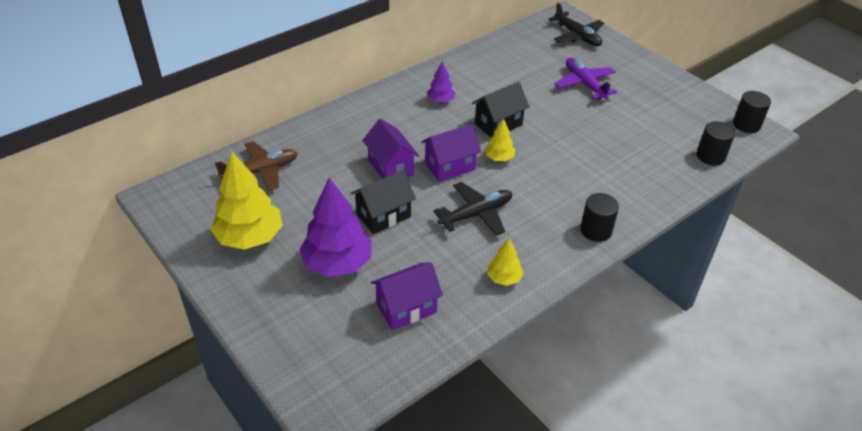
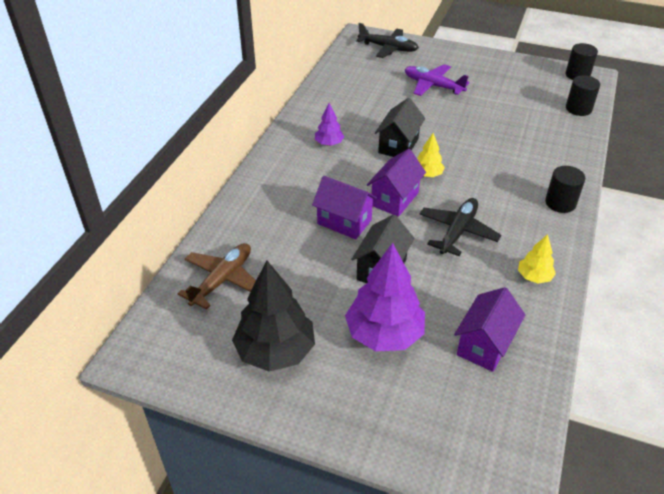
camera: 30 degrees left, 0 degrees up
(250, 237) = (275, 351): yellow tree -> black tree

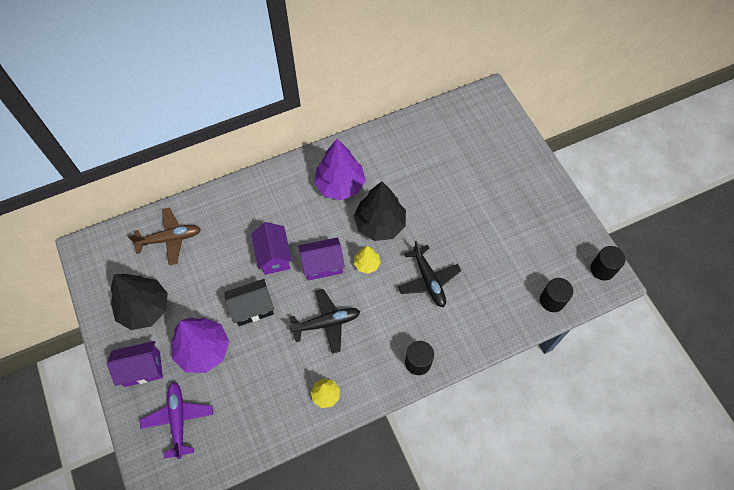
camera: 45 degrees right, 20 degrees up
(329, 143) = (340, 185): purple tree -> purple tree, size x1.99
(388, 48) = (492, 125): black plane -> black plane (428, 280)
(398, 145) = (380, 224): black house -> black tree
(432, 86) = (474, 189): purple plane -> purple plane (178, 419)
(484, 345) = (242, 407): purple house -> purple house (142, 369)

